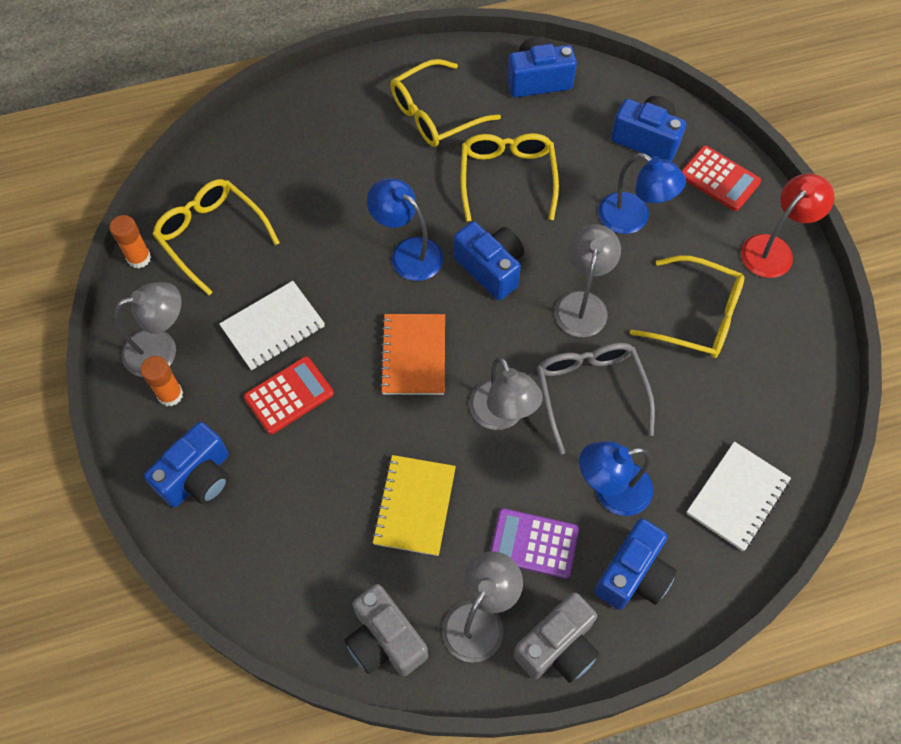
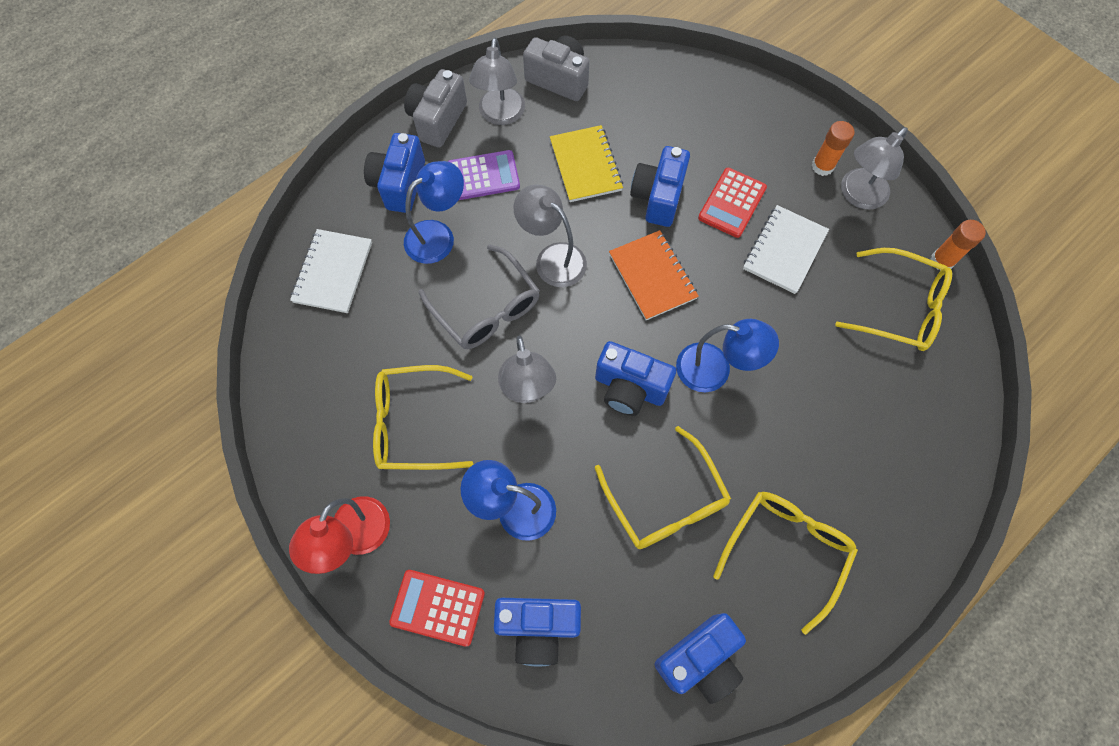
camera: 155 degrees right, 5 degrees up
(198, 477) = (756, 121): blue camera -> blue camera (658, 197)

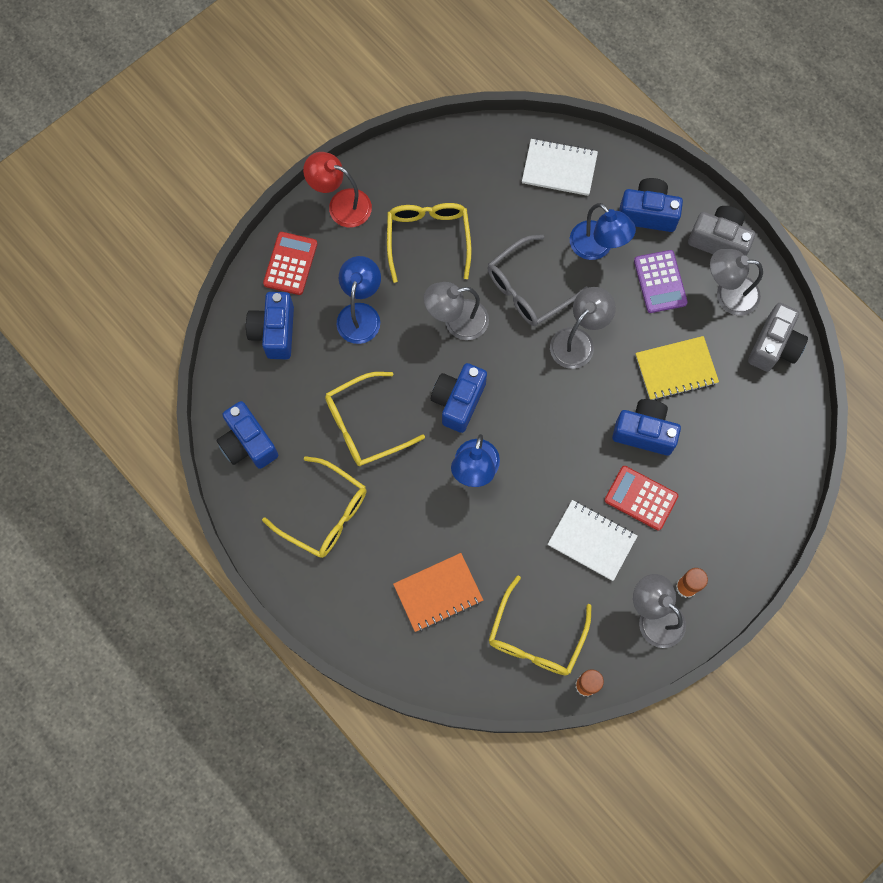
camera: 90 degrees right, 5 degrees up
(652, 276) = (562, 424): orange notebook -> orange notebook (438, 593)

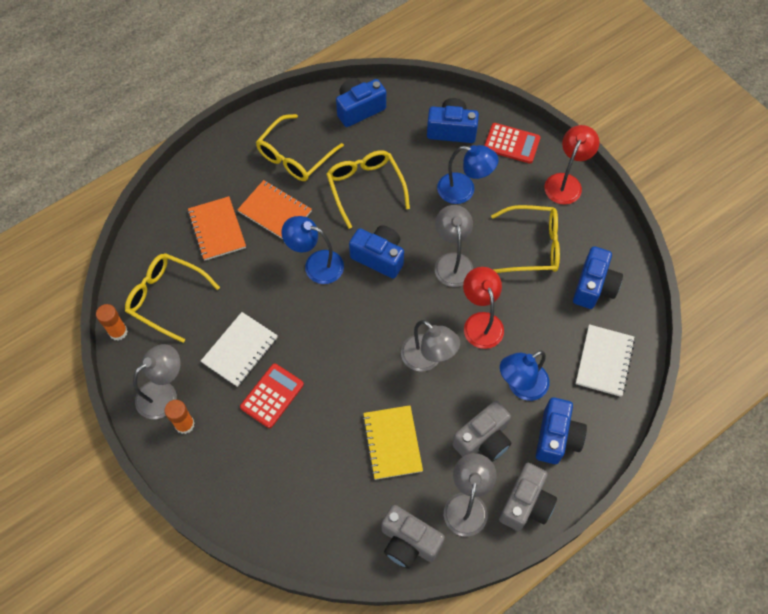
camera: 95 degrees right, 10 degrees down
(407, 527) = (275, 212): none -> orange notebook
(528, 289) = (481, 322): grey glasses -> red lamp
(644, 432) = (333, 406): blue camera -> blue camera (594, 287)
(660, 282) = (483, 440): purple calculator -> grey camera

